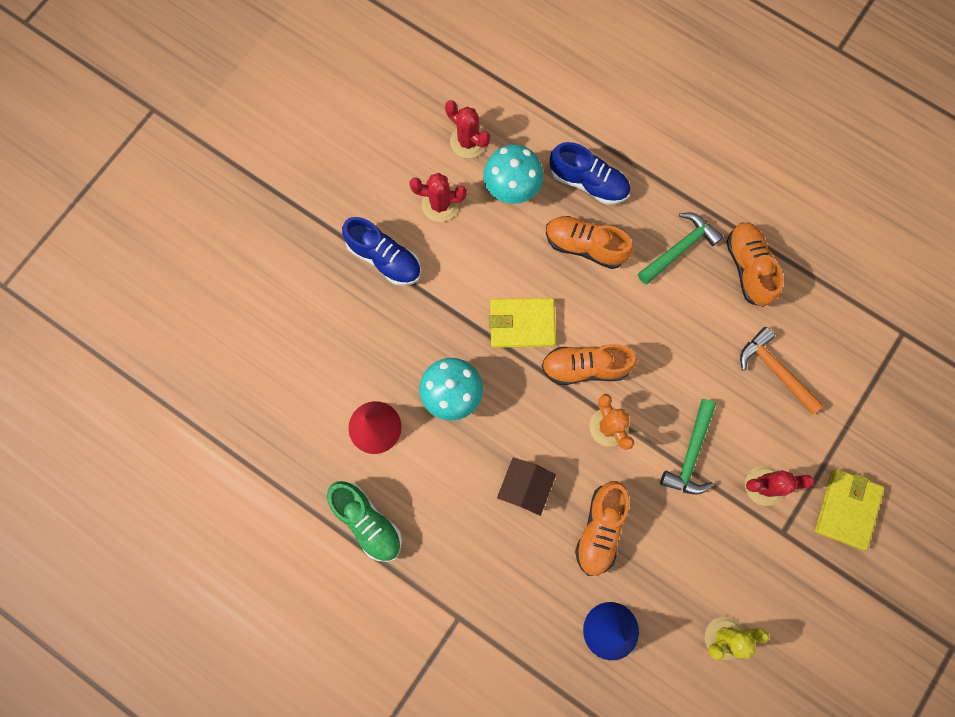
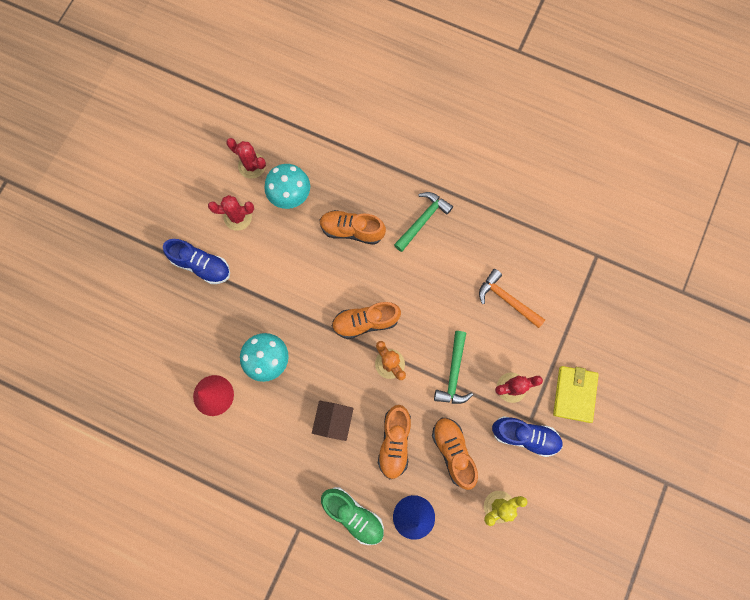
camera: 10 degrees left, 0 degrees up
(367, 522) = (218, 468): green shoe -> green shoe (353, 514)
(522, 324) = (313, 297): yellow wallet -> none
(588, 182) = (347, 181): blue shoe -> blue shoe (524, 436)
(748, 268) = (475, 226): orange shoe -> orange shoe (453, 451)

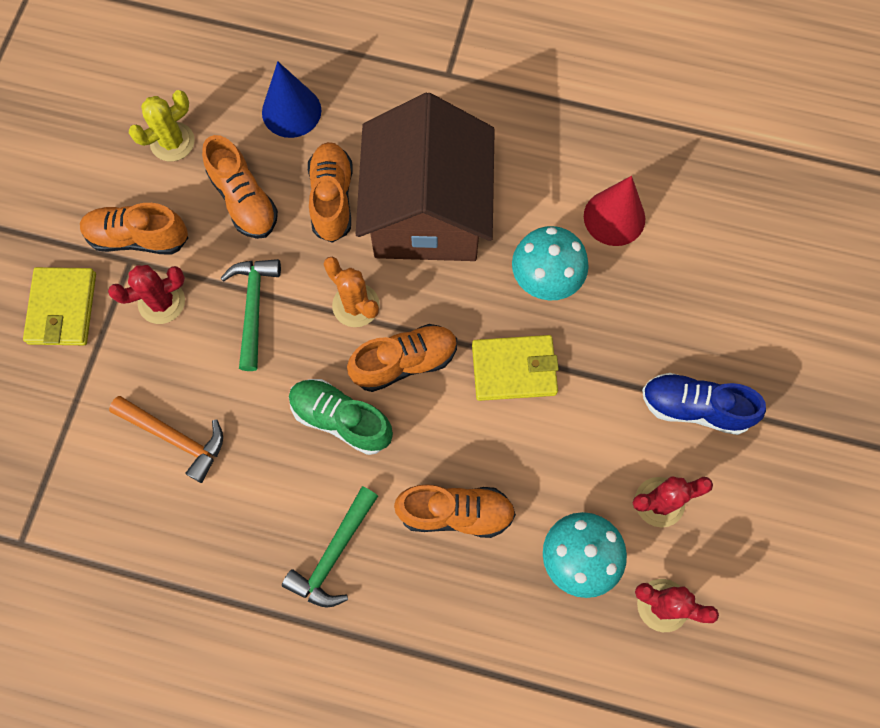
camera: 170 degrees right, 5 degrees down
(301, 306) = (514, 369): none -> yellow wallet
(333, 420) = (427, 212): brown house -> brown house, size x2.40
(353, 514) = (376, 101): green shoe -> green shoe (341, 419)
(524, 436) = (138, 238): blue shoe -> orange shoe

